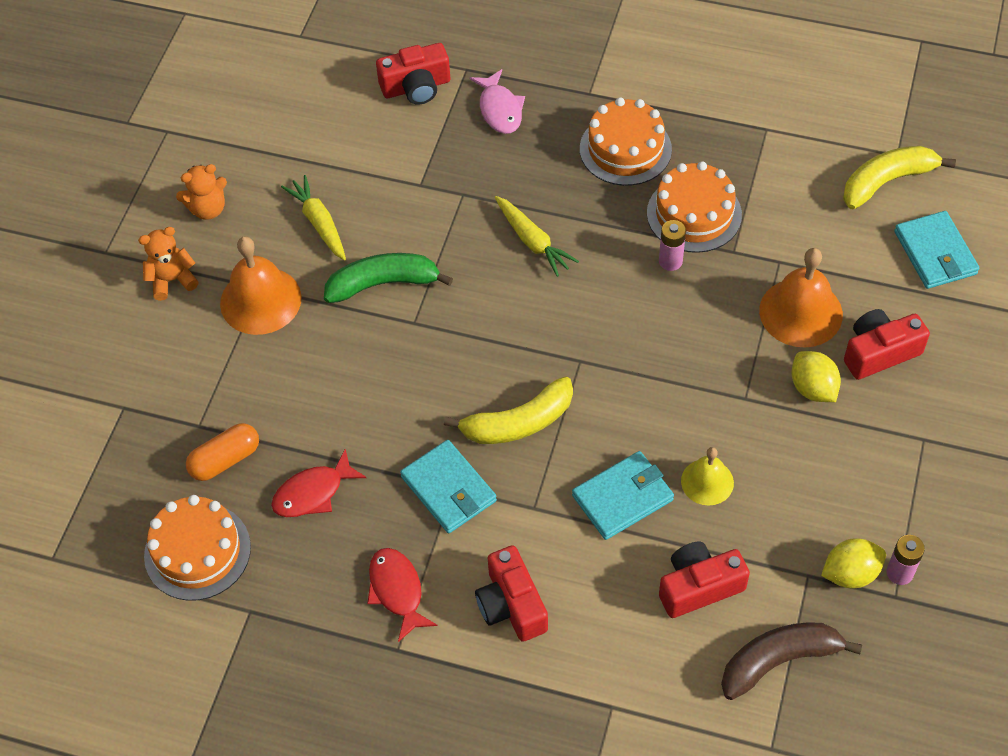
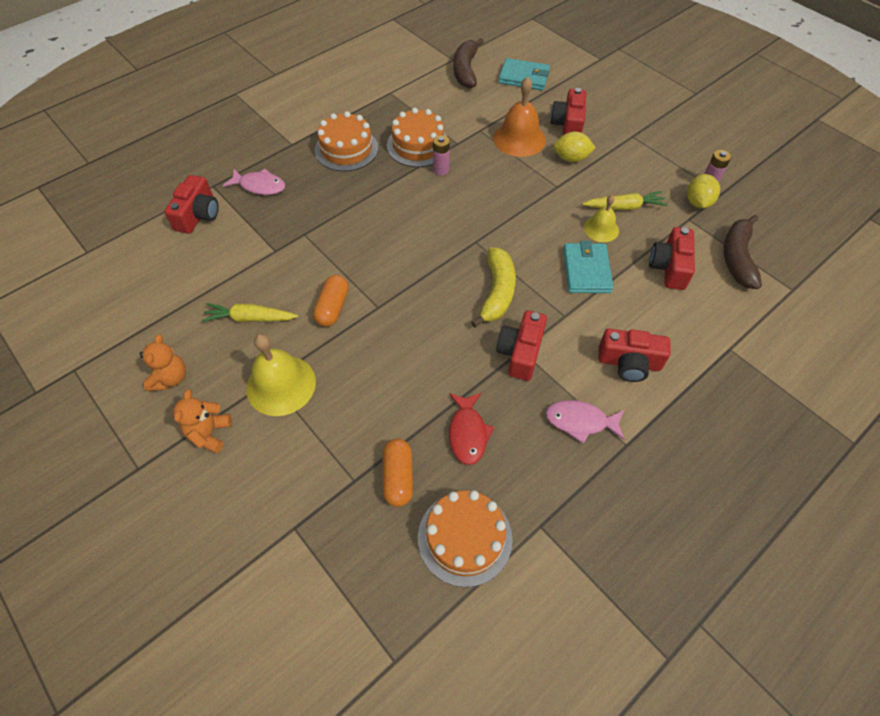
camera: 60 degrees left, 0 degrees up
(260, 300) = (281, 385): orange bell -> yellow bell
(383, 283) = (333, 307): green banana -> orange capsule
(397, 591) = (580, 421): red fish -> pink fish
(448, 489) = (520, 353): turquoise wallet -> red camera
(532, 241) = (370, 220): yellow carrot -> yellow carrot (624, 207)
(887, 181) = (466, 70): yellow banana -> brown banana

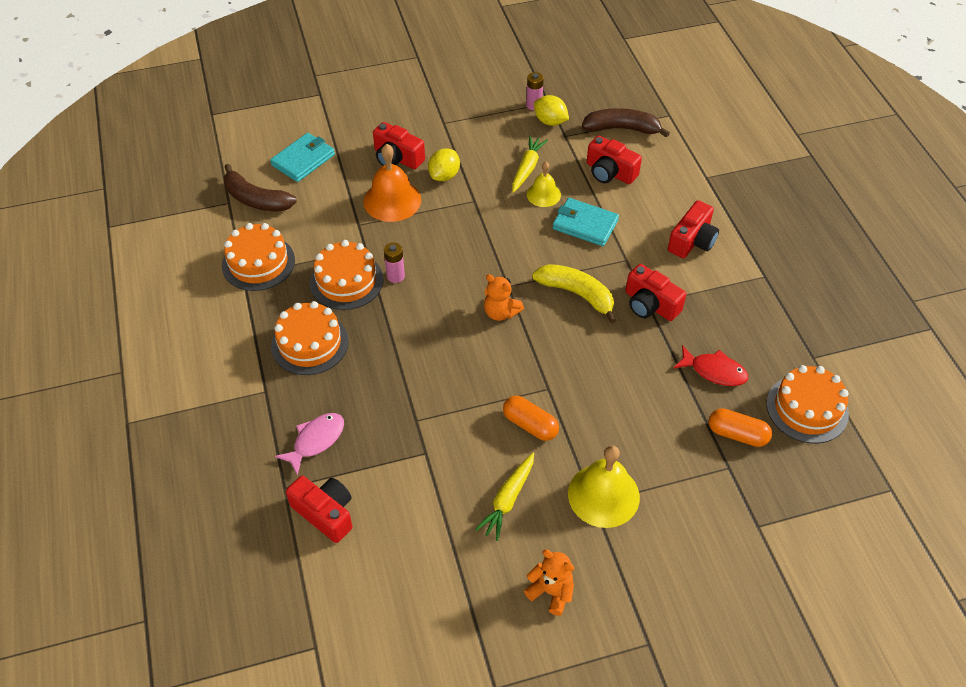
camera: 65 degrees left, 5 degrees down
(209, 433) = (634, 570): orange teddy bear -> orange teddy bear (500, 312)
(406, 95) = (258, 263): none -> orange cake
(580, 421) = (733, 294): pink fish -> none
(737, 258) = (622, 129): brown banana -> brown banana turned 150 degrees clockwise

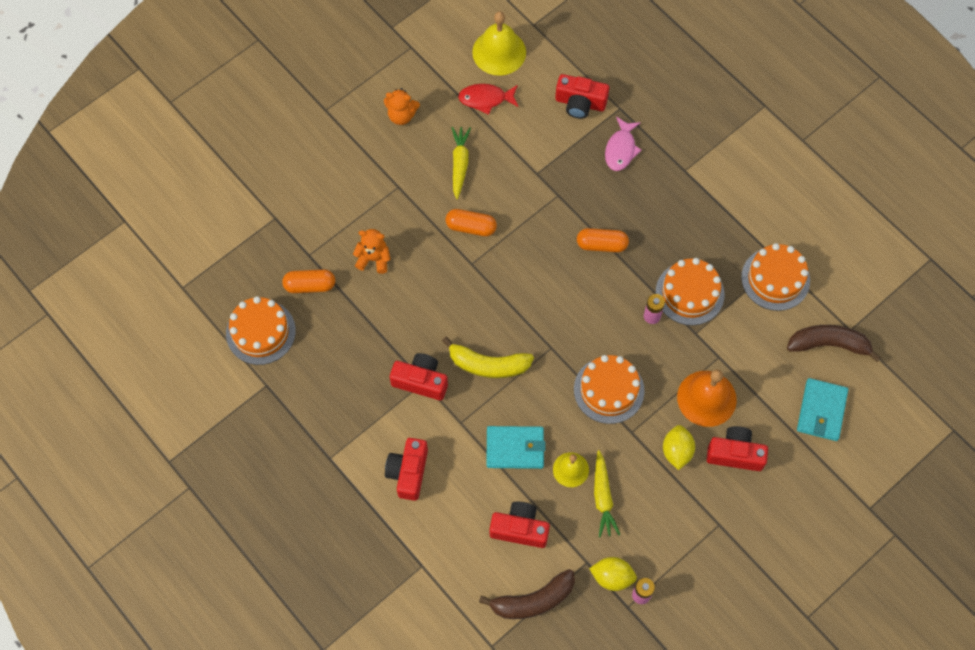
camera: 155 degrees right, 15 degrees up
(310, 343) = (679, 223): orange cake -> orange cake (609, 390)
(402, 354) = (601, 245): none -> orange capsule
(500, 312) = (543, 318): orange teddy bear -> orange teddy bear (374, 259)
(603, 495) = (393, 195): yellow bell -> yellow bell (499, 52)
(714, 371) = (345, 336): red fish -> red fish (485, 99)

